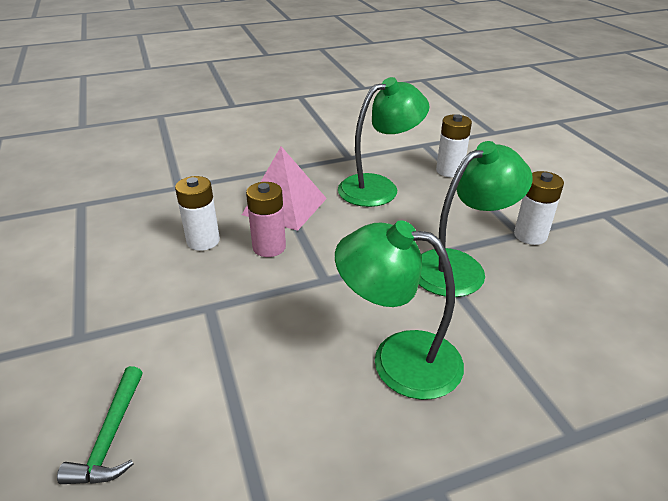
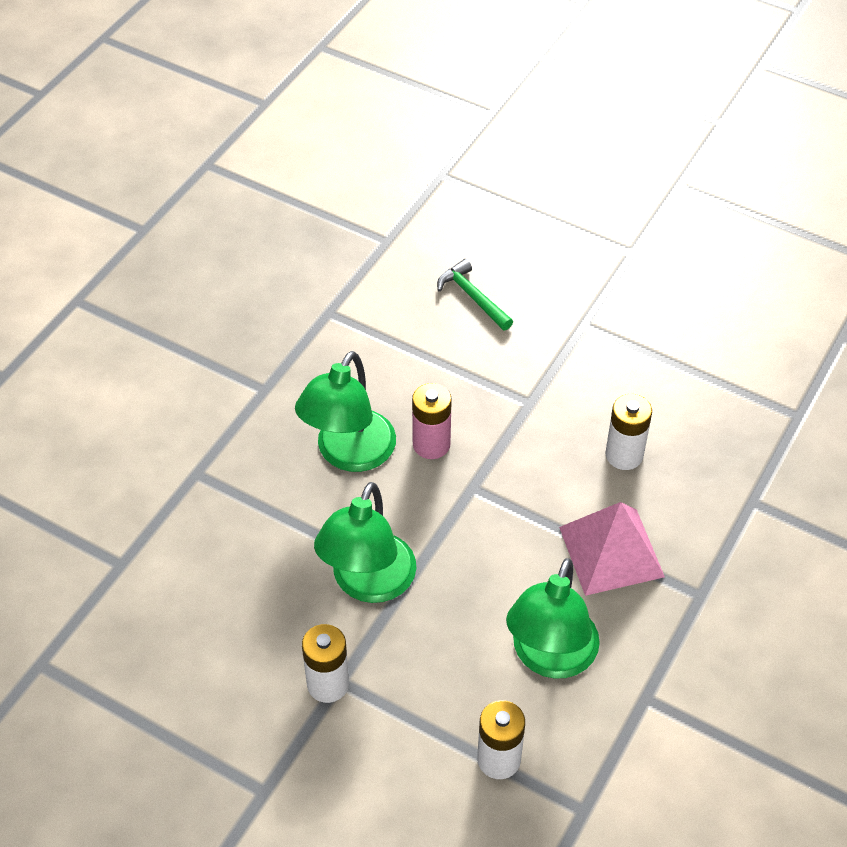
camera: 140 degrees right, 15 degrees up
(269, 247) = (559, 488): pink battery -> pink battery (431, 444)
(398, 359) = (349, 454): green lamp -> green lamp turned 135 degrees clockwise

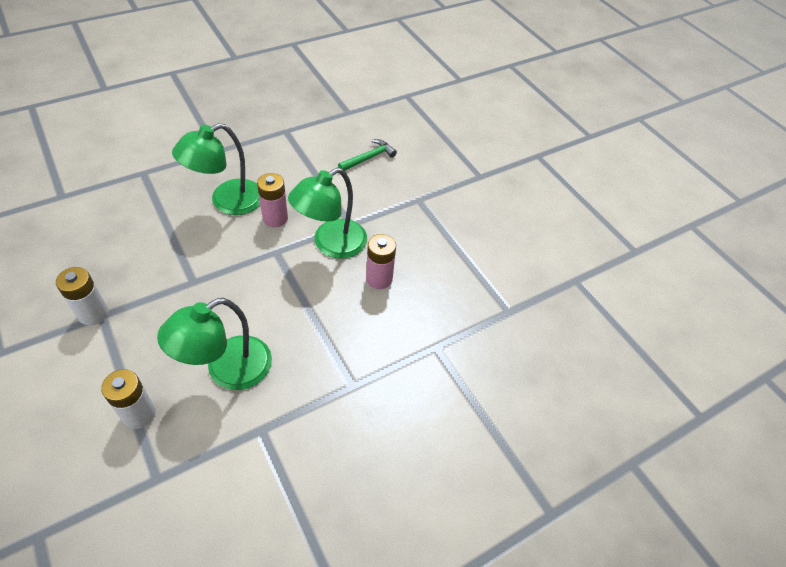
camera: 25 degrees right, 0 degrees up
(368, 583) = (169, 272): green lamp -> green lamp (331, 244)
(473, 297) = (368, 158): green hammer -> green hammer turned 60 degrees clockwise
(611, 552) = (321, 329): pink pyramid -> none
(624, 455) = (379, 279): white battery -> pink battery

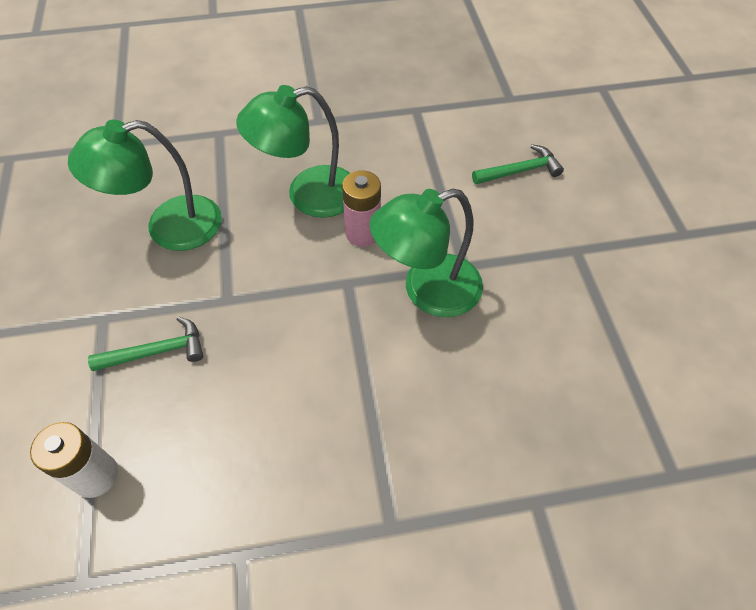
camera: 25 degrees right, 5 degrees up
(93, 313) = (94, 312): white battery -> none
(153, 327) = (156, 351): none -> green hammer
(227, 370) = (227, 445): green lamp -> green lamp (168, 227)
(379, 279) = (481, 363): pink battery -> none

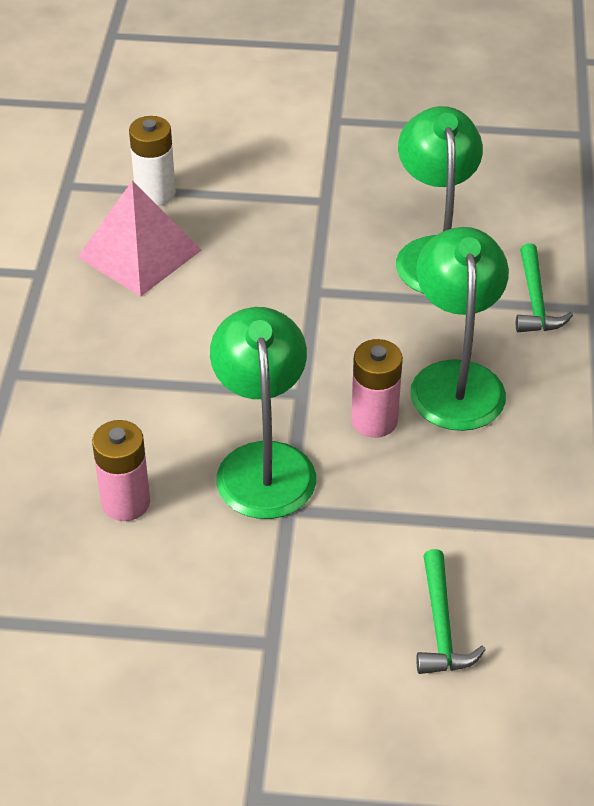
camera: 105 degrees right, 10 degrees down
(156, 351) = (269, 235): green hammer -> green hammer (535, 300)
(195, 461) = (139, 253): none -> pink pyramid
(503, 373) = (125, 502): none -> pink battery

